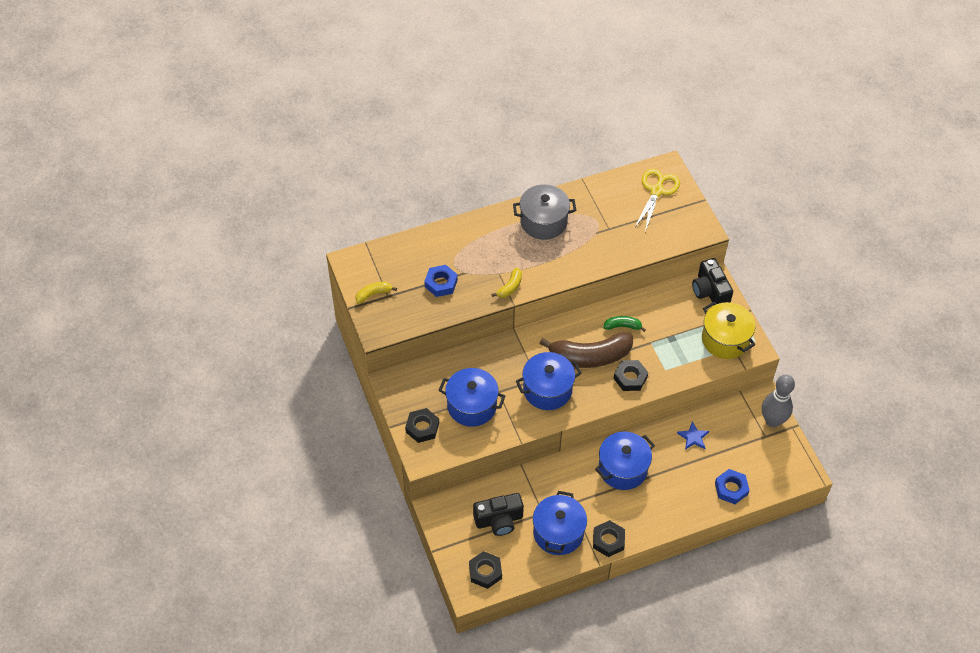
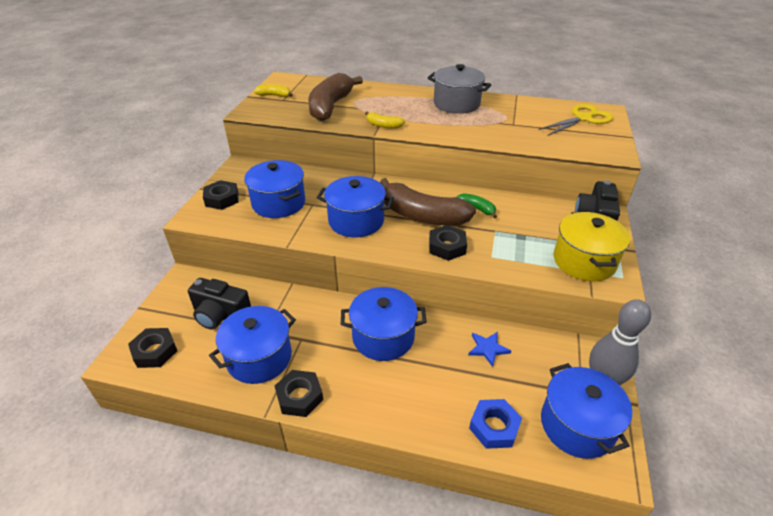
camera: 35 degrees right, 15 degrees down
(441, 283) = (330, 106): blue nut -> brown banana
(510, 287) = (383, 125): yellow banana -> yellow banana turned 45 degrees clockwise
(773, 459) = (577, 425): none -> blue pot

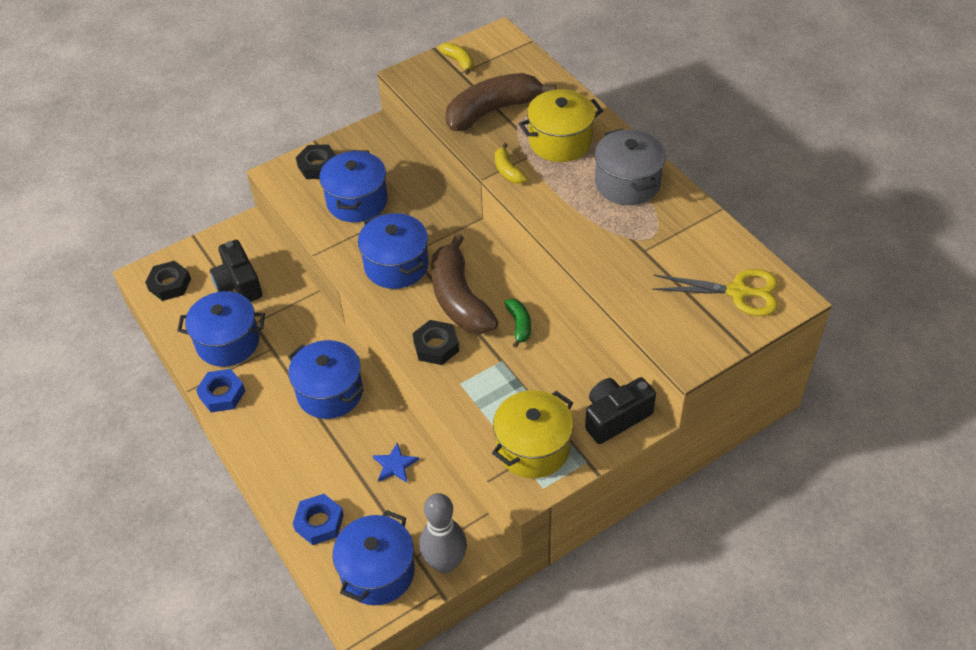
camera: 45 degrees right, 10 degrees up
(299, 396) = (222, 394): black nut -> blue nut
(392, 103) = (560, 141): none -> yellow pot

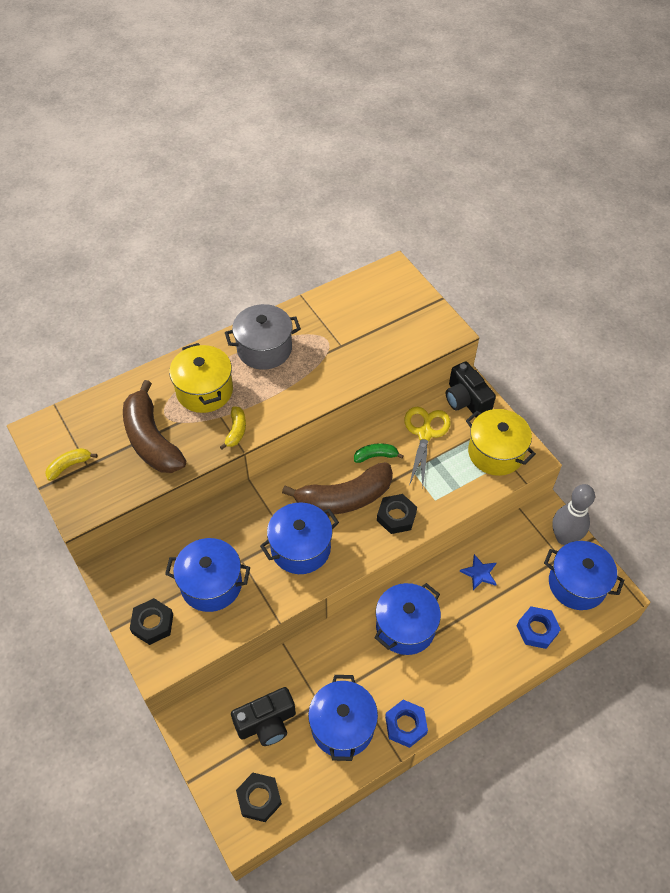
camera: 90 degrees left, 5 degrees up
(508, 170) = (236, 431): yellow banana -> yellow banana turned 60 degrees counterclockwise
(738, 292) = (387, 296): yellow scissors -> yellow scissors (425, 434)

